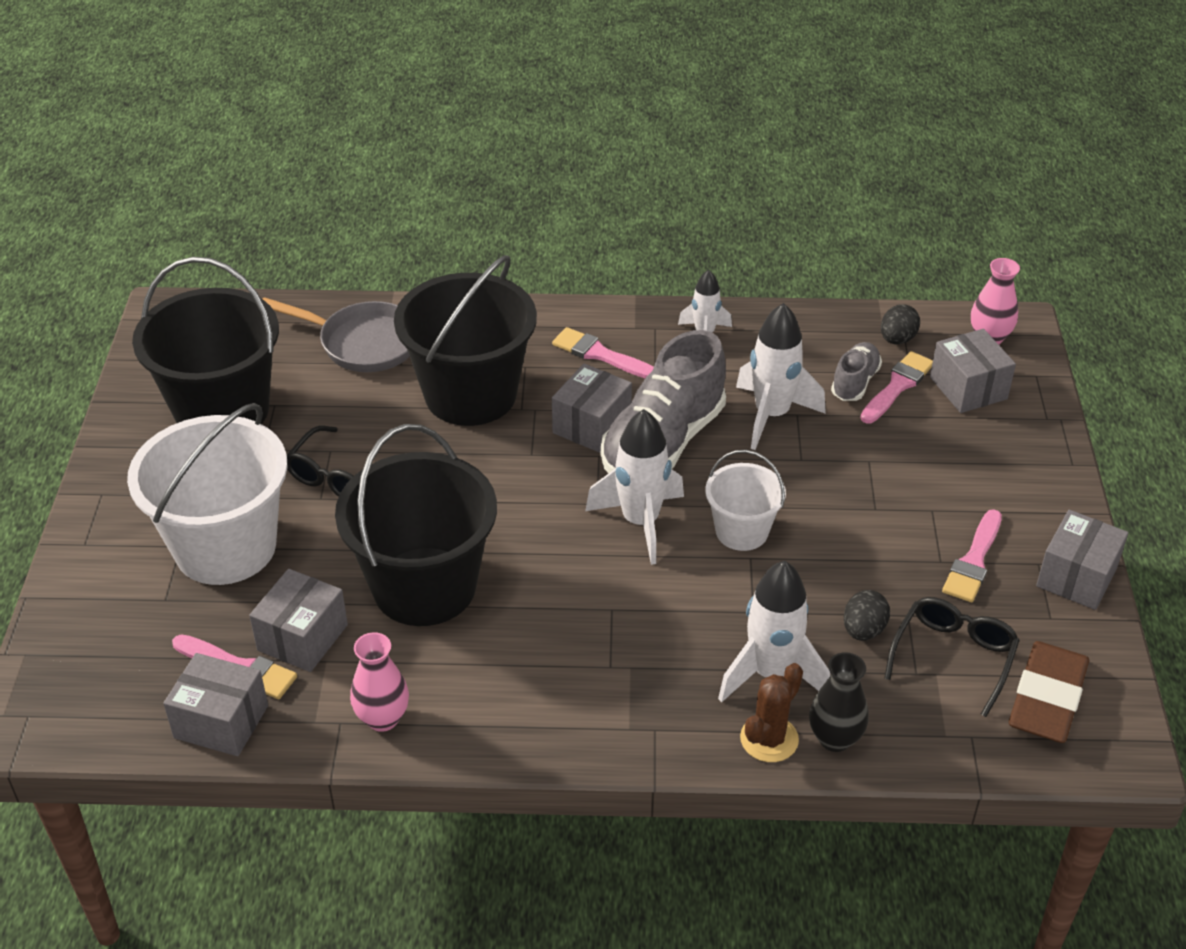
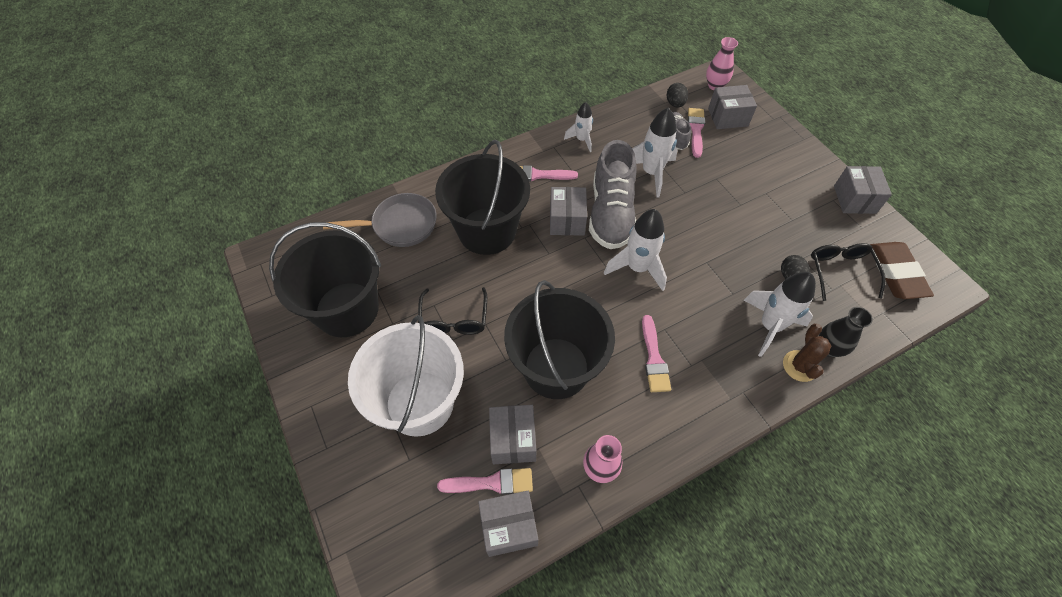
camera: 30 degrees left, 15 degrees up
(741, 531) = (690, 248): white bucket -> none
(968, 388) = (727, 117): grey box -> grey box turned 45 degrees counterclockwise
(973, 561) = (806, 212): pink brush -> pink brush (654, 358)

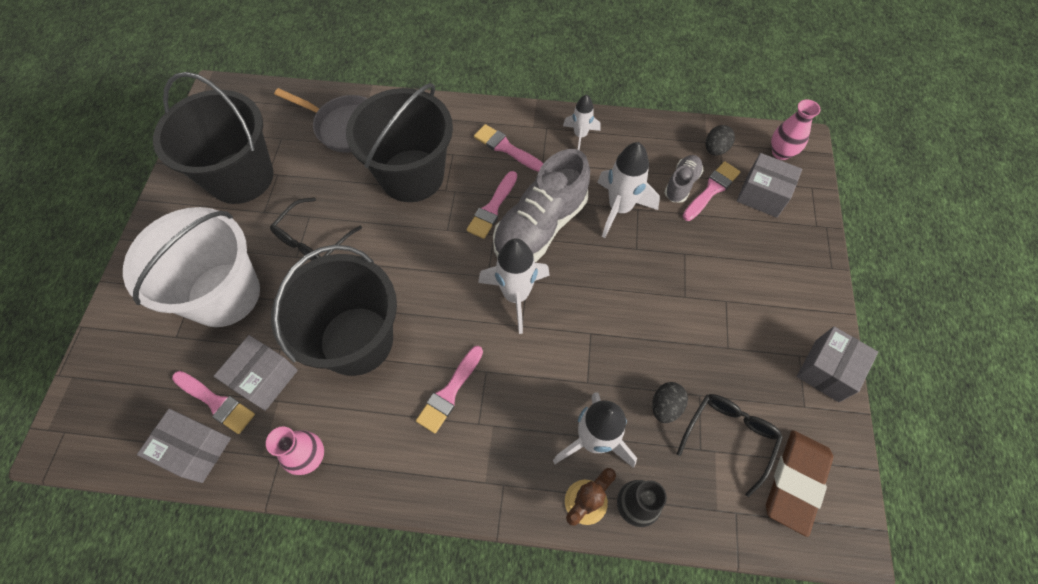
camera: 35 degrees right, 5 degrees up
(567, 220) = (492, 208): grey box -> pink brush

